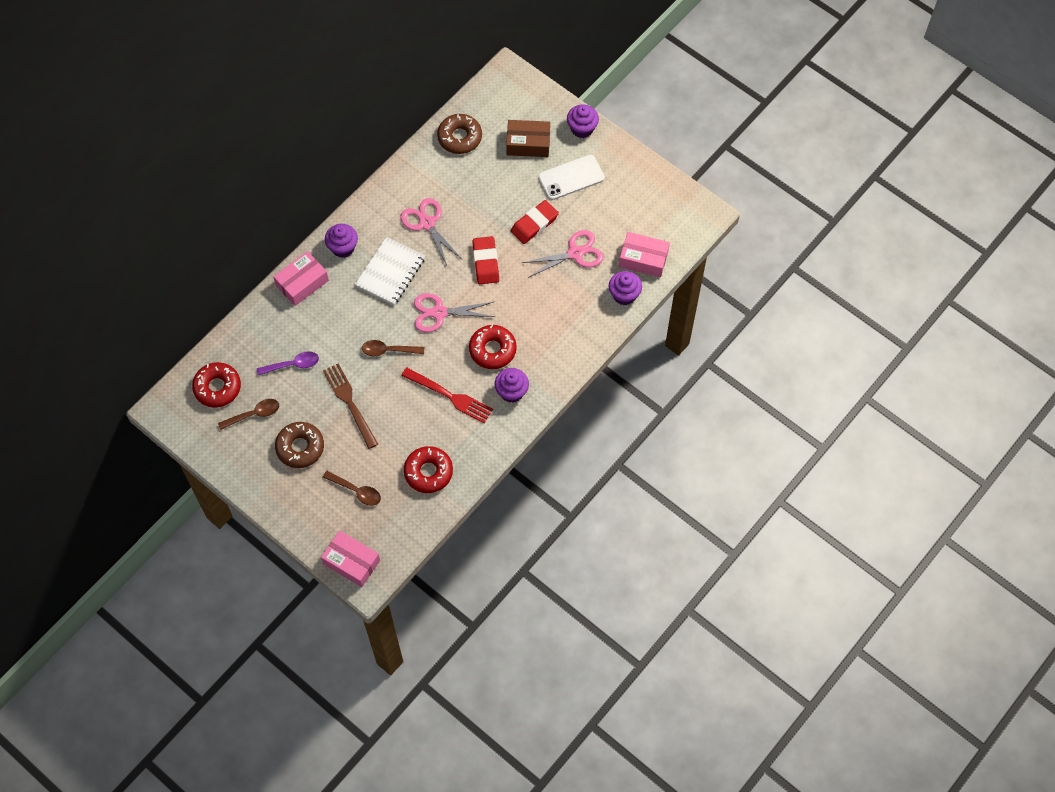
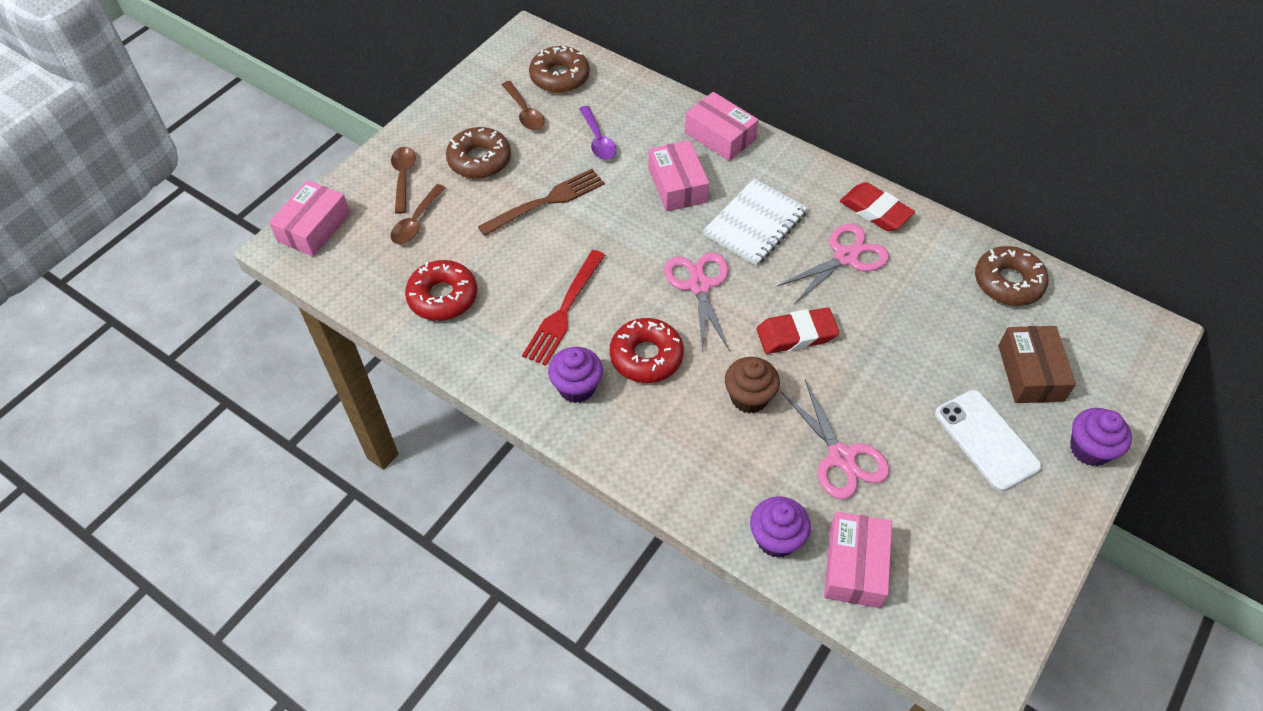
camera: 85 degrees right, 10 degrees down
(217, 387) = (559, 77): red donut -> brown donut
(343, 248) = (783, 170): purple cupcake -> none
(347, 316) = (677, 185): none -> pink box
(388, 350) = (630, 234): brown spoon -> brown spoon (403, 177)
(390, 272) = (755, 224): white notebook -> white notebook turned 75 degrees counterclockwise
(529, 295) = (749, 397): none -> brown cupcake
(534, 224) = (881, 394): red eraser -> red eraser (875, 211)

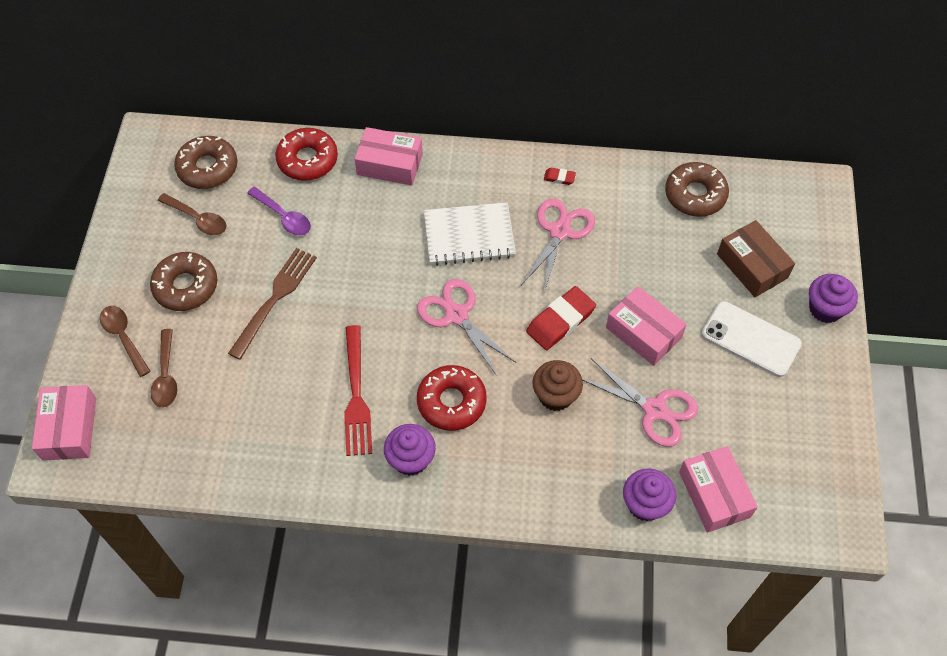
camera: 30 degrees left, 5 degrees up
(443, 297) = (239, 436): red donut -> red donut (307, 160)
(677, 185) = (381, 229): pink box -> pink box (643, 332)
(755, 224) = (469, 236): white notebook -> white notebook turned 75 degrees clockwise
(875, 211) = (559, 178): red eraser -> red eraser, size x0.47

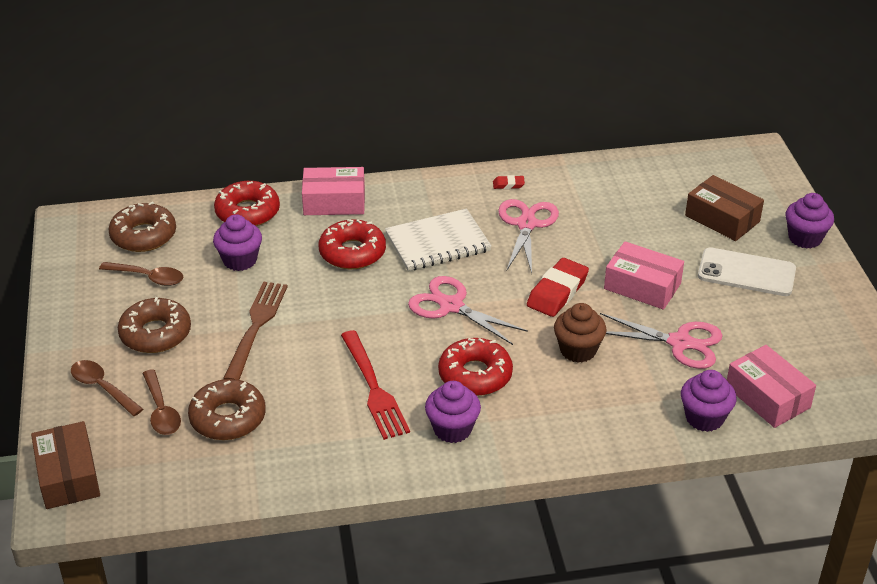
camera: 15 degrees left, 20 degrees down
(69, 428) = (68, 476): pink box -> brown box
(284, 217) = (240, 260): purple spoon -> purple cupcake
(387, 230) = (352, 252): none -> red donut
(695, 195) = (644, 176): brown donut -> brown donut (228, 418)

